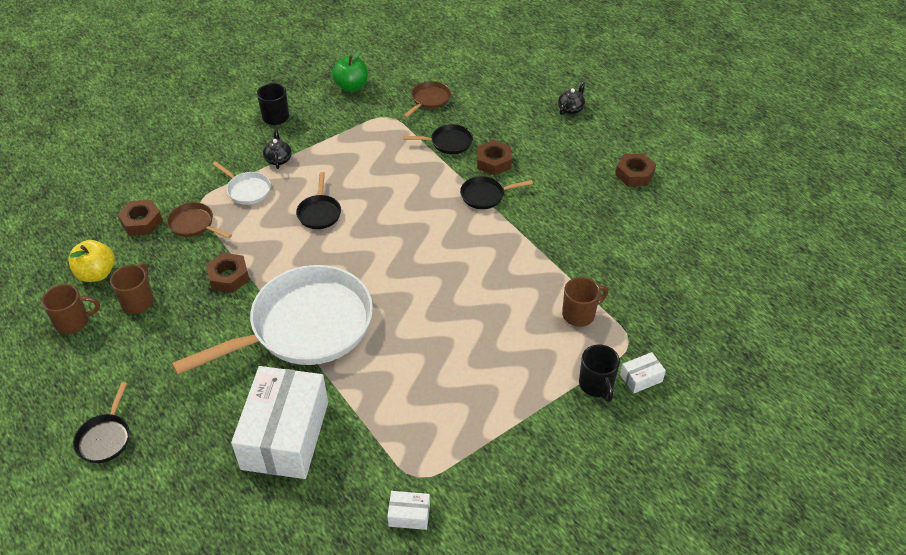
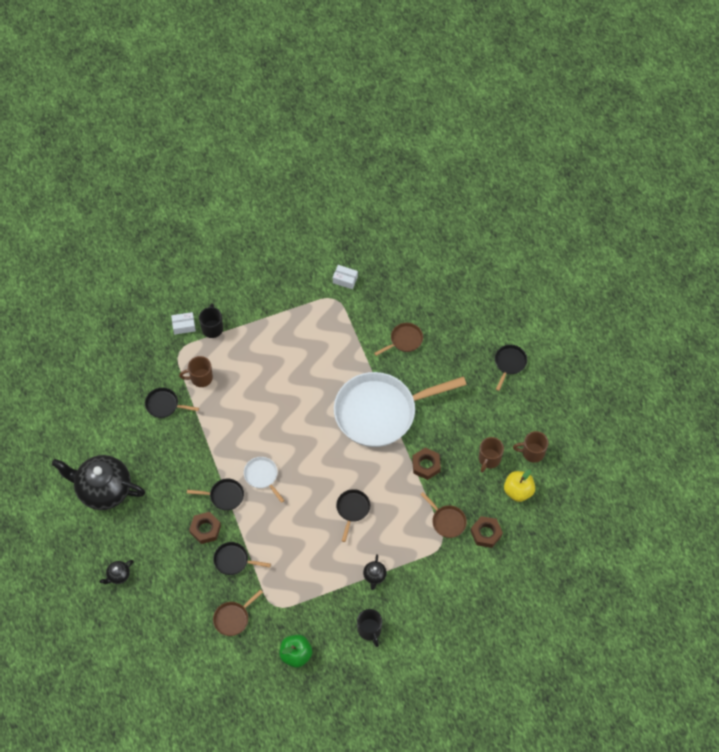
camera: 165 degrees left, 15 degrees up
(247, 190) = (403, 547): white pan -> white pan (262, 476)
(285, 435) = (404, 340): white box -> brown pan
(611, 272) = (164, 405): none -> black pan
(634, 174) = (103, 489): brown nut -> black teapot

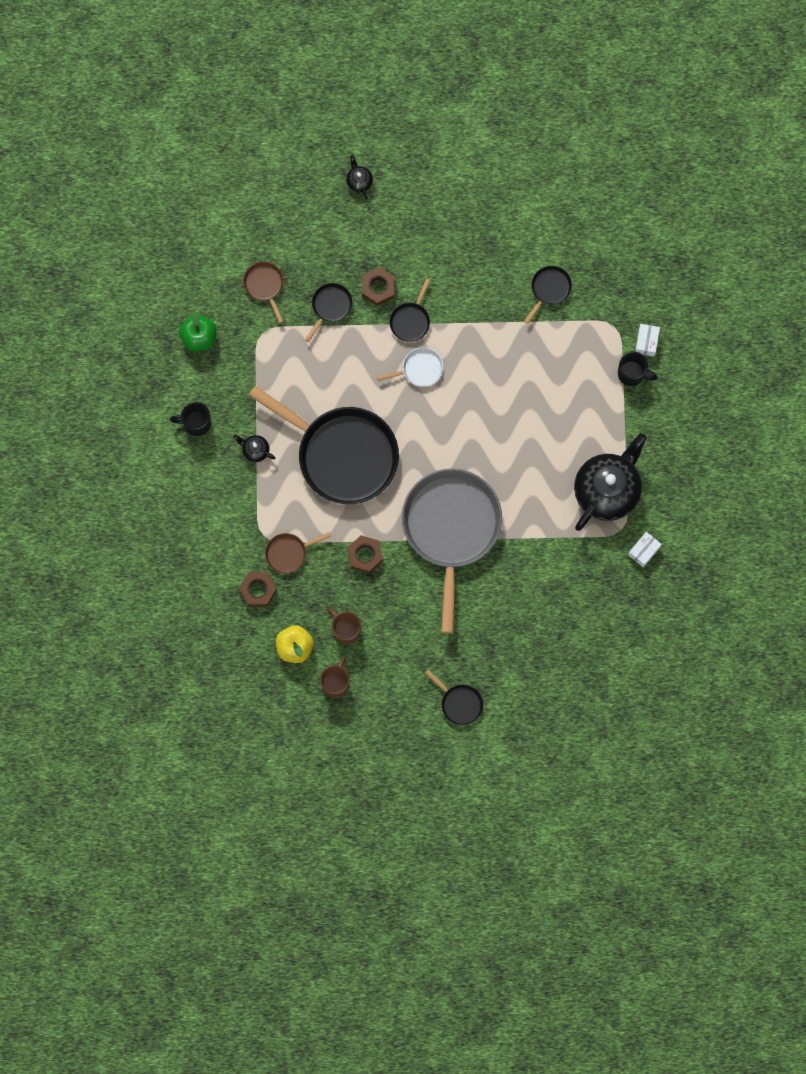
camera: 110 degrees right, 15 degrees up
(103, 489) = (467, 194): black teapot -> black teapot (607, 490)
(200, 378) = (569, 340): brown mug -> none
(352, 509) = (342, 454): black pan -> black pan, size x2.44
(381, 412) = (451, 529): white pan -> grey pan
(404, 340) = (535, 591): brown pan -> none

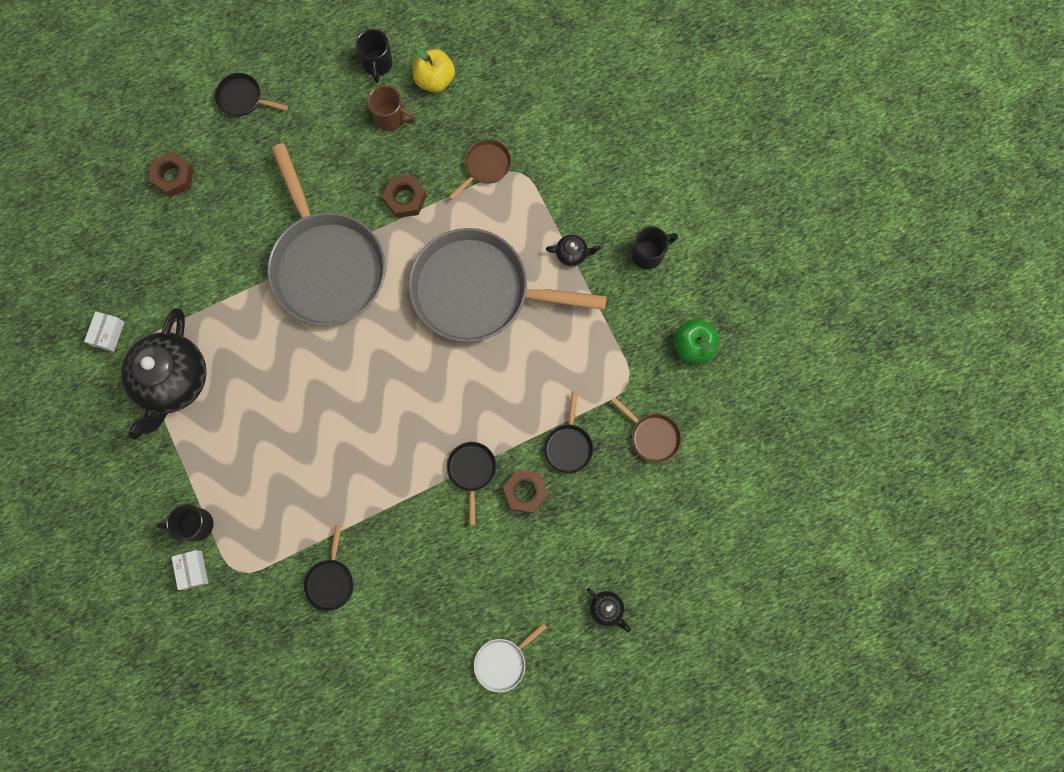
camera: 155 degrees right, 0 degrees up
(258, 590) = (499, 117): brown nut -> brown nut (173, 177)
(335, 682) = (377, 64): brown mug -> black mug
(342, 454) = (478, 291): black pan -> grey pan
(419, 369) = (437, 420): white pan -> white pan (503, 661)

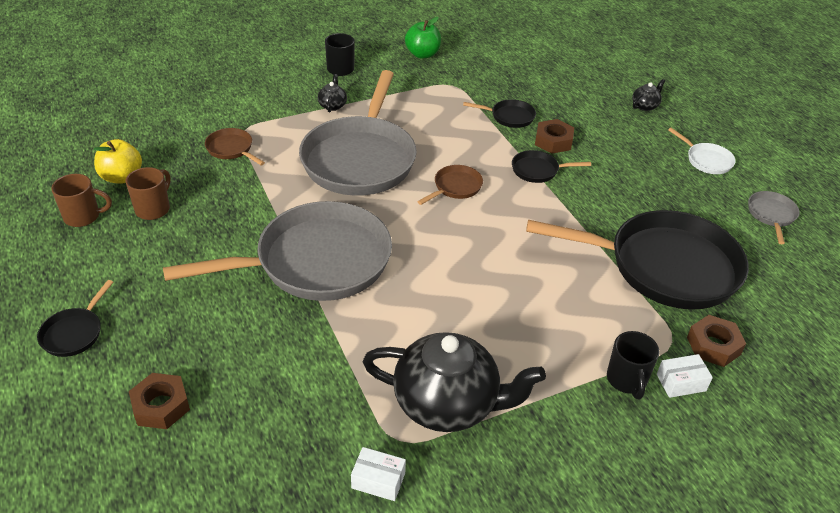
camera: 90 degrees left, 35 degrees down
(330, 581) = (663, 266): black pan -> black pan, size x2.44
(377, 64) = (83, 217): black mug -> brown mug
(405, 199) = (251, 202): brown nut -> brown nut (713, 345)
(411, 712) = (771, 215): none -> grey pan
(652, 436) = (498, 77): brown pan -> brown pan (455, 187)

